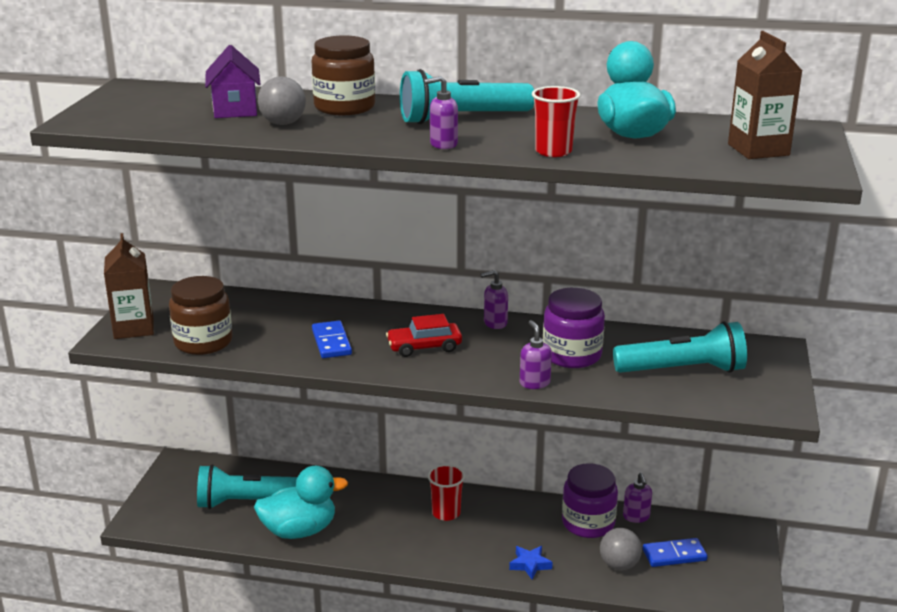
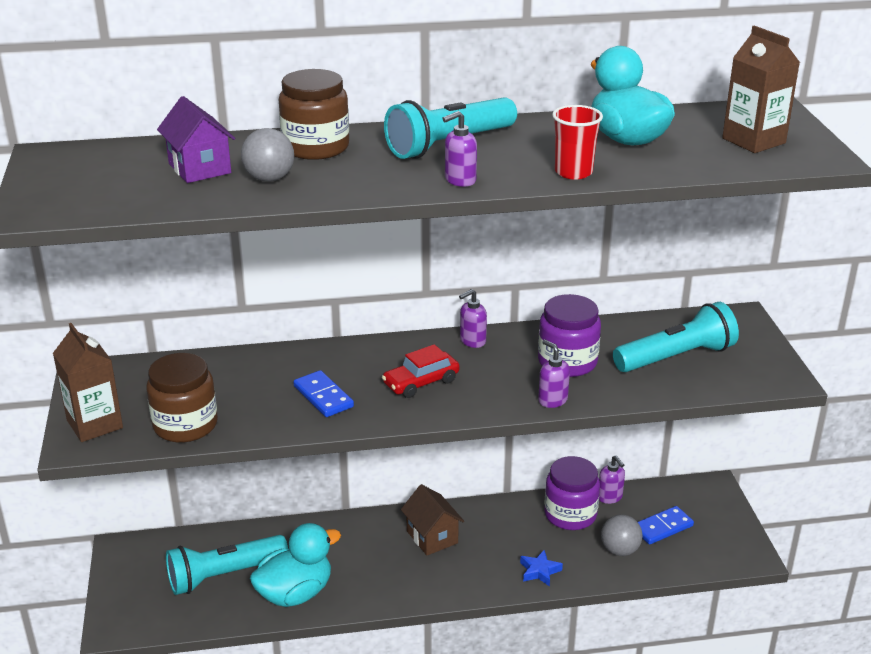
camera: 20 degrees left, 5 degrees up
(446, 513) = (432, 537): red cup -> brown house

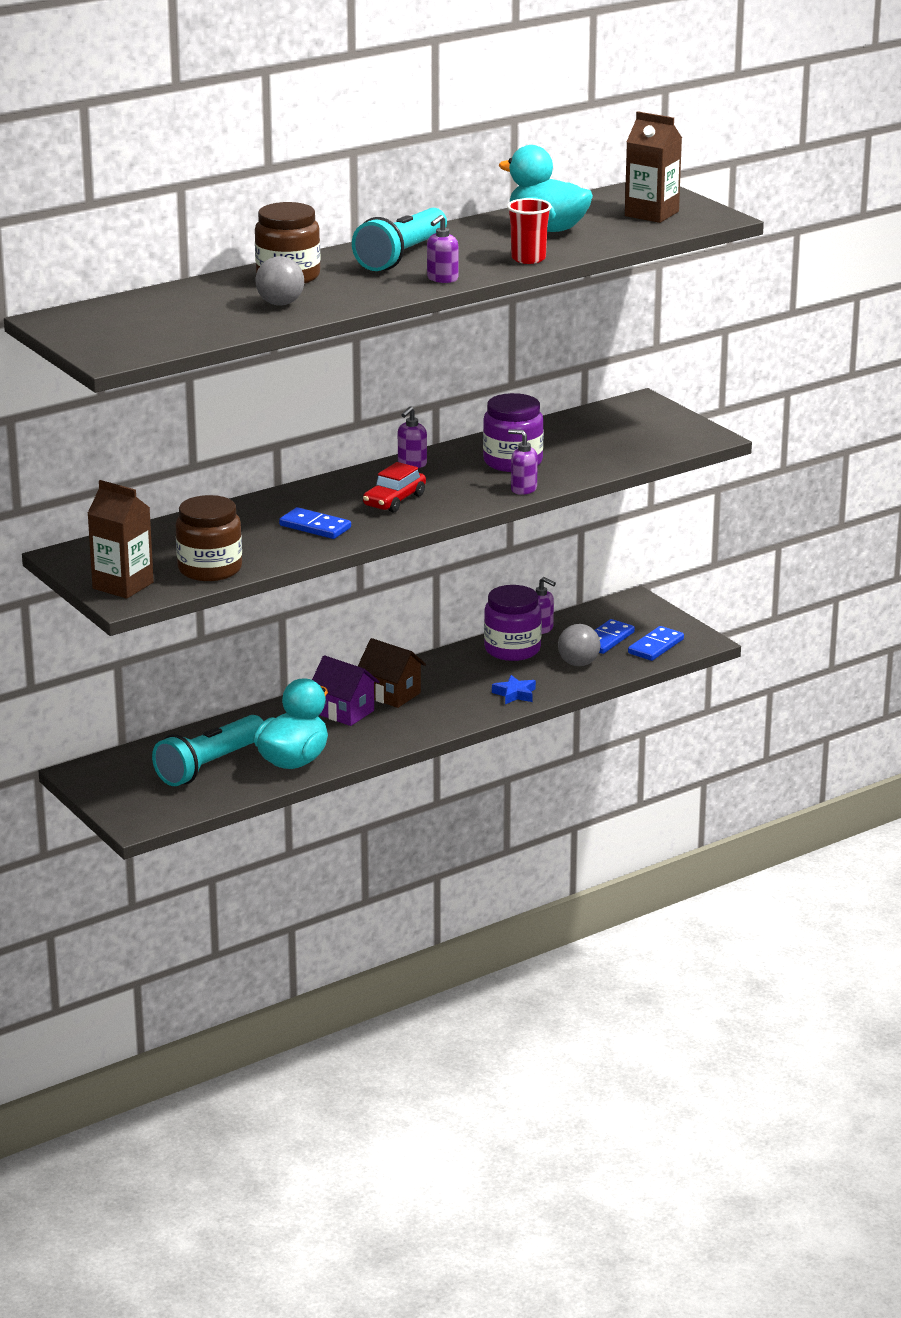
camera: 25 degrees left, 5 degrees down
(199, 168) = (208, 306): purple house -> purple house (344, 712)
(676, 357) = (606, 440): turquoise flashlight -> none
(704, 550) = (656, 646): none -> blue domino

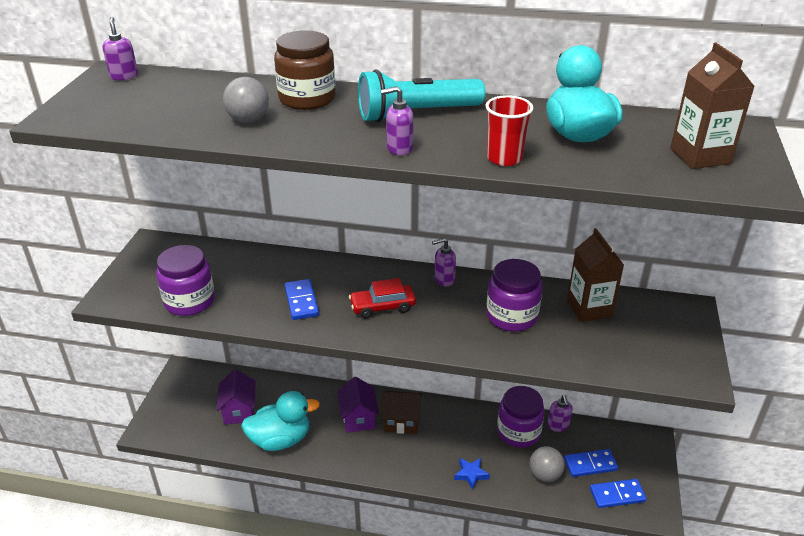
camera: 45 degrees right, 10 degrees up
(123, 585) = (130, 285): brown carton -> brown carton (589, 309)
(209, 765) = (239, 411): turquoise flashlight -> purple house
(210, 569) = (189, 301): brown jar -> purple jar
(391, 694) = (401, 421): brown house -> brown house turned 75 degrees counterclockwise
(523, 489) = (479, 348): purple soap dispenser -> purple soap dispenser (124, 76)

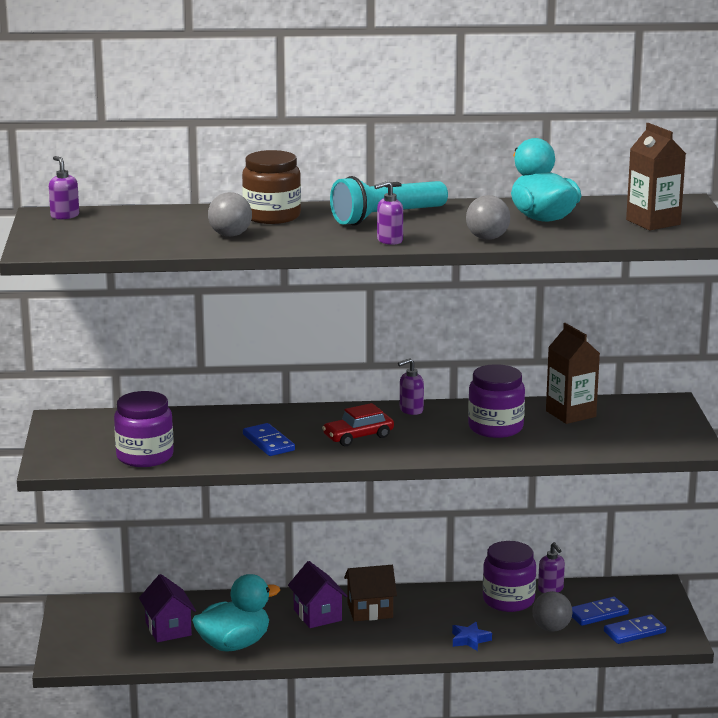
camera: 15 degrees left, 15 degrees down
(504, 158) = (487, 238): red cup -> grey ball

